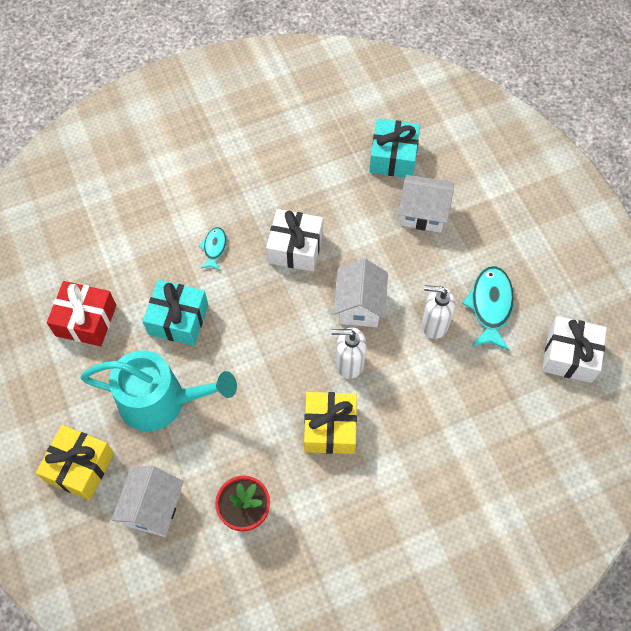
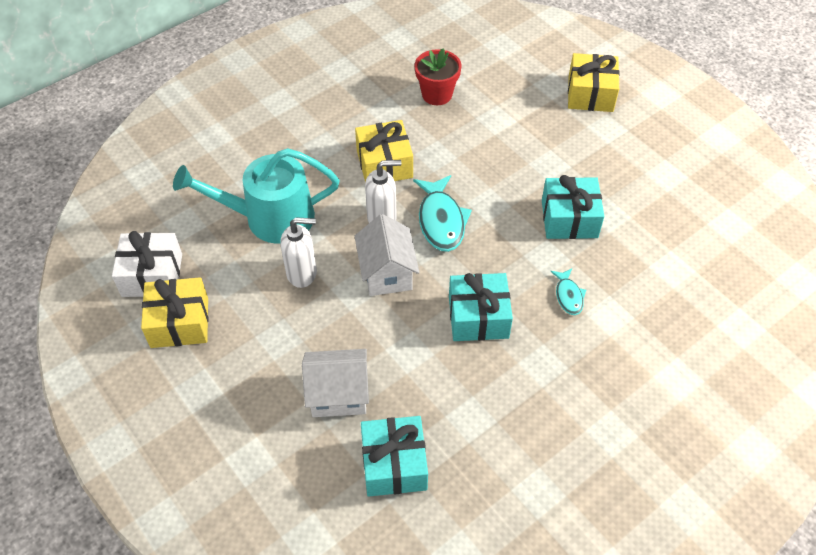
camera: 165 degrees right, 10 degrees down
(86, 320) = (659, 198): red gift -> none
(153, 508) = (514, 82): white house -> none
(160, 401) = (549, 151): turquoise watering can -> turquoise watering can (270, 218)
(295, 248) = (478, 317): white gift -> turquoise gift
(490, 306) = (242, 305): turquoise fish -> turquoise fish (441, 221)
(545, 303) = (179, 322): none -> yellow gift

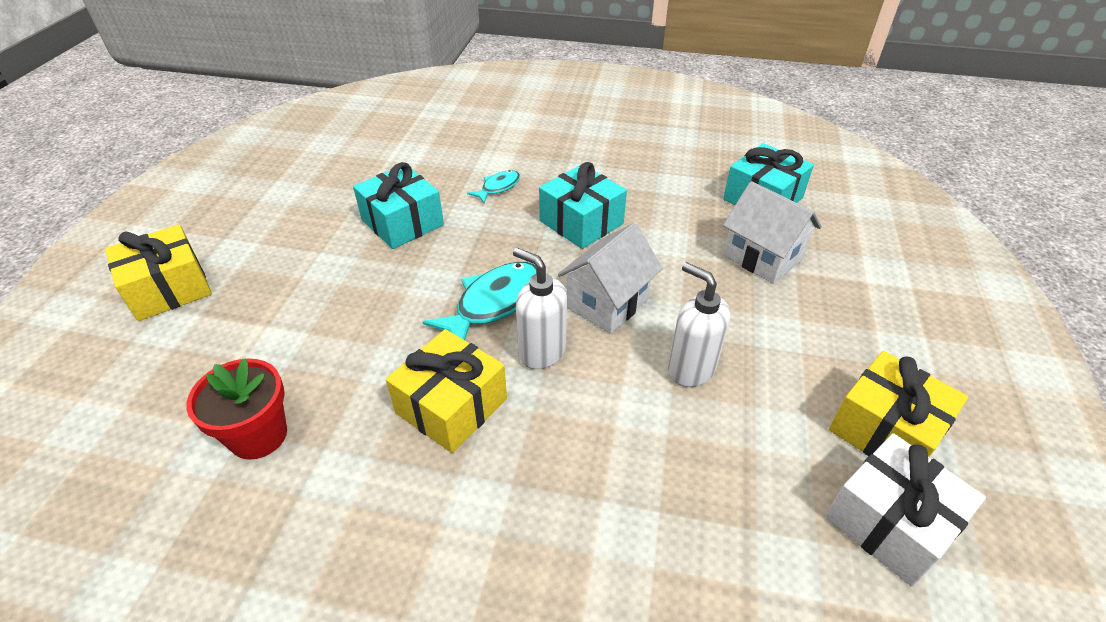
camera: 130 degrees left, 10 degrees down
(270, 218) = (659, 463): turquoise watering can -> none

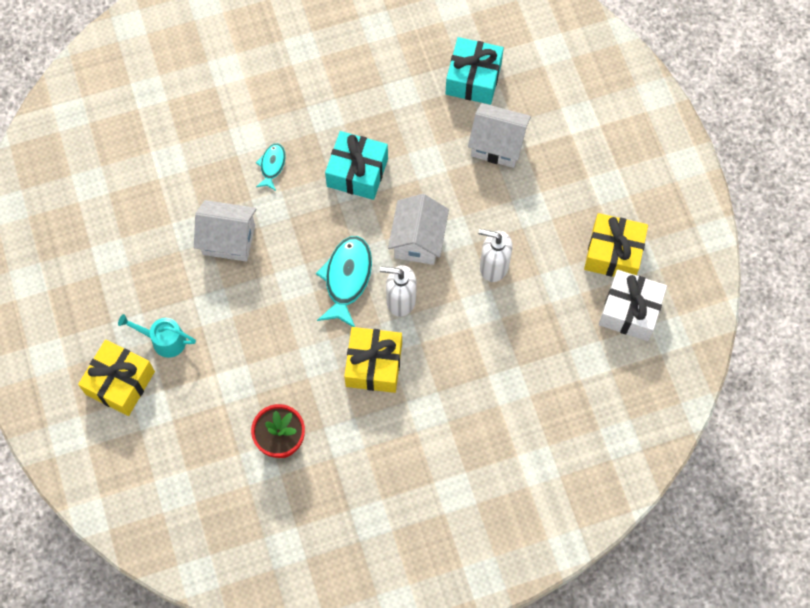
camera: 30 degrees left, 25 degrees up
(252, 273) = (164, 340): none -> turquoise watering can
(402, 222) = (228, 240): turquoise gift -> white house

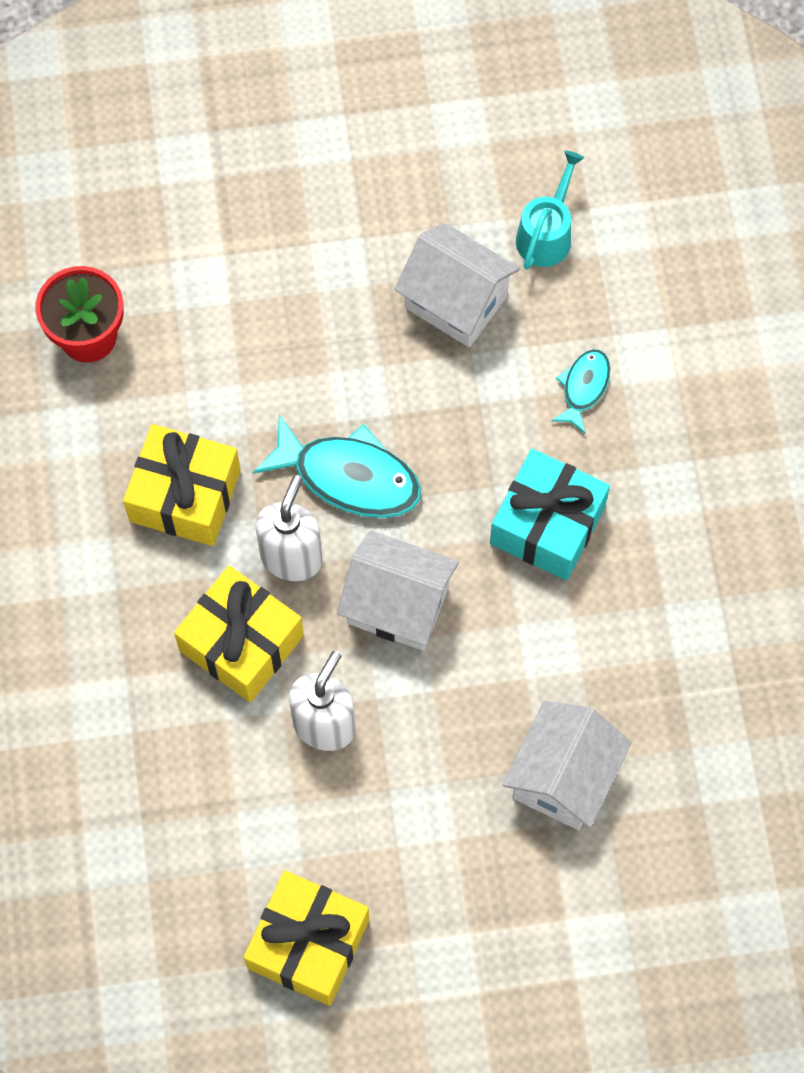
camera: 100 degrees right, 0 degrees up
(120, 383) = (239, 117): yellow gift -> yellow gift (241, 643)
(164, 340) = (297, 186): turquoise watering can -> turquoise watering can (546, 234)
(228, 240) = (456, 302): white house -> white house turned 75 degrees counterclockwise
(272, 165) = (583, 387): turquoise fish -> turquoise fish turned 90 degrees counterclockwise
(473, 79) = (709, 760): turquoise gift -> none
(630, 311) = (191, 948): white gift -> none

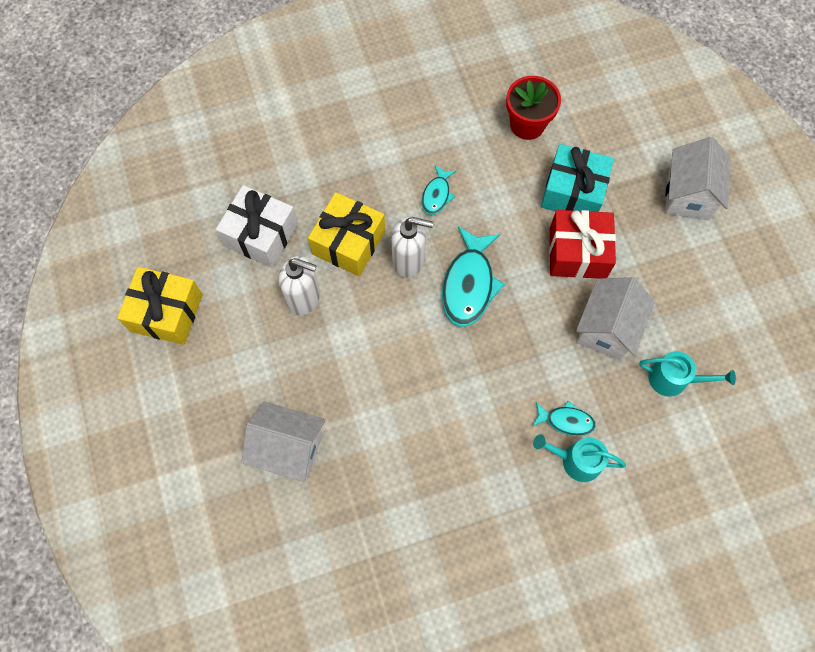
camera: 80 degrees right, 0 degrees up
(185, 495) = (437, 195): yellow gift -> turquoise fish
(198, 778) = (261, 235): none -> white gift
(327, 313) = (577, 252): none -> red gift
(398, 605) = (389, 328): white house -> white house (688, 195)
(547, 525) = (461, 412): turquoise gift -> turquoise gift (573, 192)
(642, 387) = (576, 460): none -> turquoise watering can

